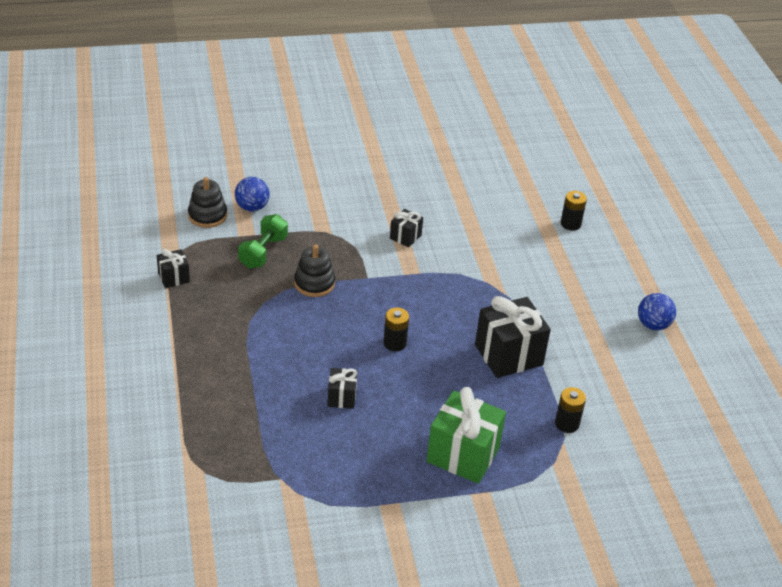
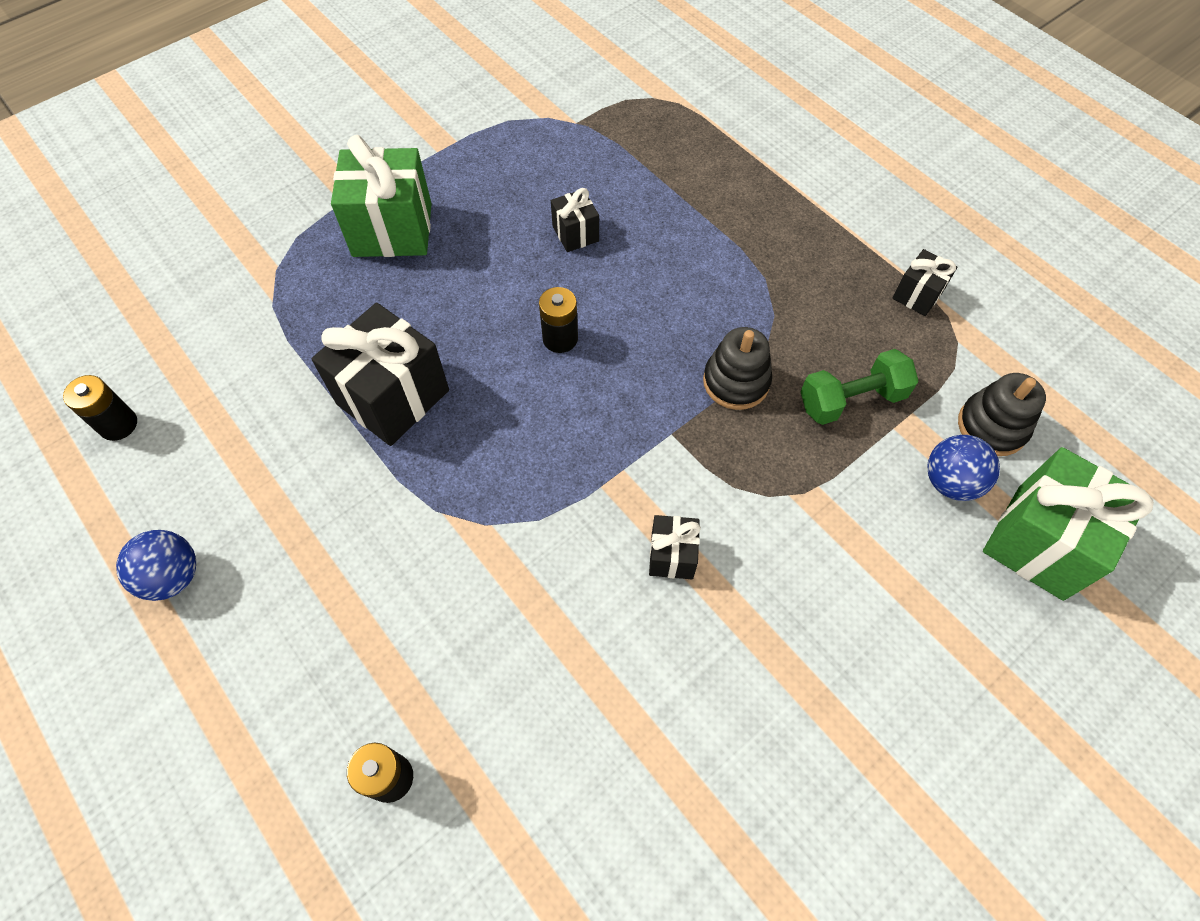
camera: 155 degrees right, 20 degrees up
(237, 176) = (1040, 542): none -> green gift
(263, 252) = (851, 400): green dumbbell -> green dumbbell turned 75 degrees clockwise
(567, 424) = (274, 327): black battery -> black battery (118, 424)

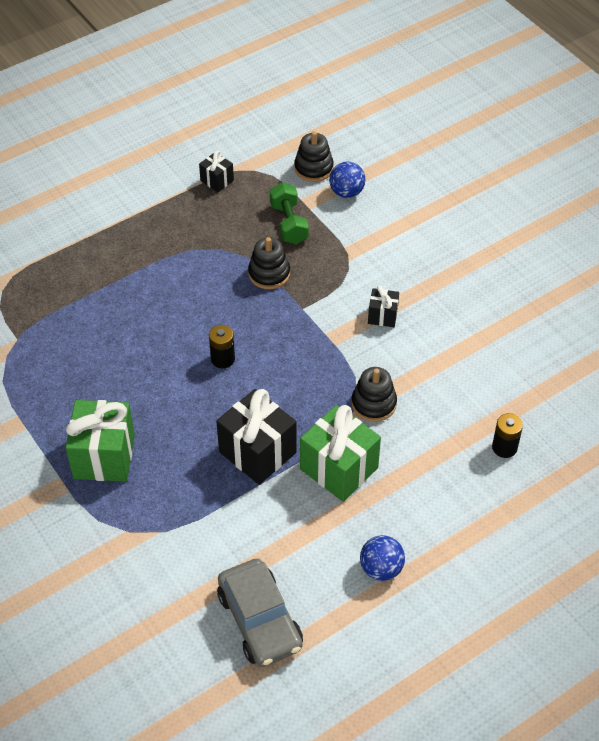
camera: 85 degrees left, 10 degrees down
(118, 424) = (260, 620): black battery -> grey car
(484, 550) = (373, 404): none -> black stacking toy
(575, 234) = (131, 345): black gift -> none
(1040, 542) = (384, 165): green gift -> green gift (339, 468)

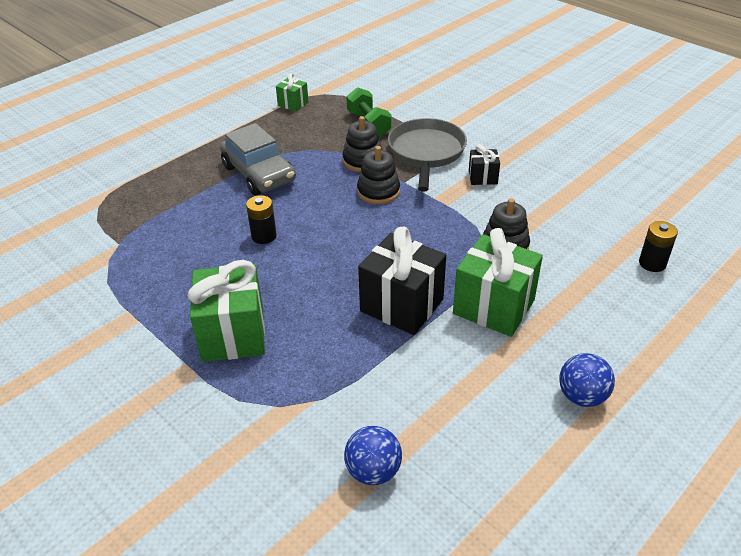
camera: 10 degrees left, 10 degrees down
(217, 180) = (293, 104): black gift -> green gift
(223, 359) = (339, 231): black battery -> black battery (264, 236)
(260, 620) = (465, 478): grey car -> grey car (259, 174)
(313, 168) = (377, 86): black stacking toy -> black stacking toy (378, 191)
(336, 273) = (426, 153): none -> grey pan
(346, 192) = (413, 98): blue ball -> blue ball (373, 471)

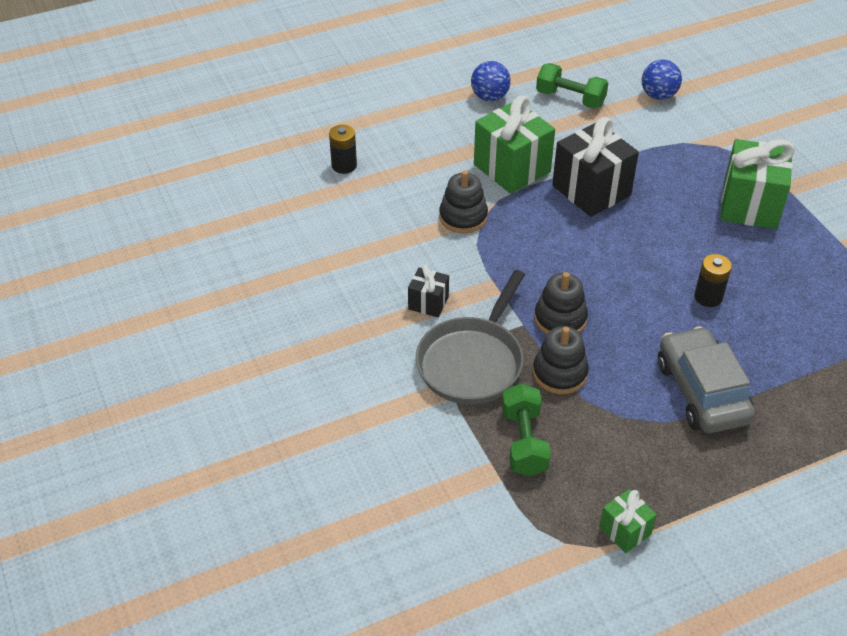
camera: 160 degrees left, 5 degrees up
(484, 426) = (570, 98): none -> green dumbbell

